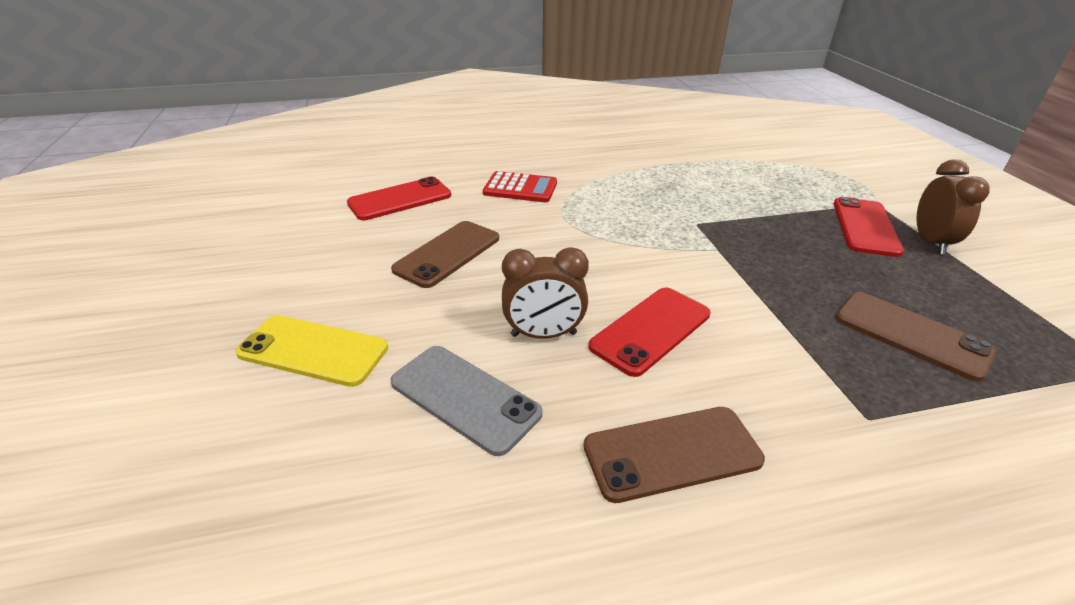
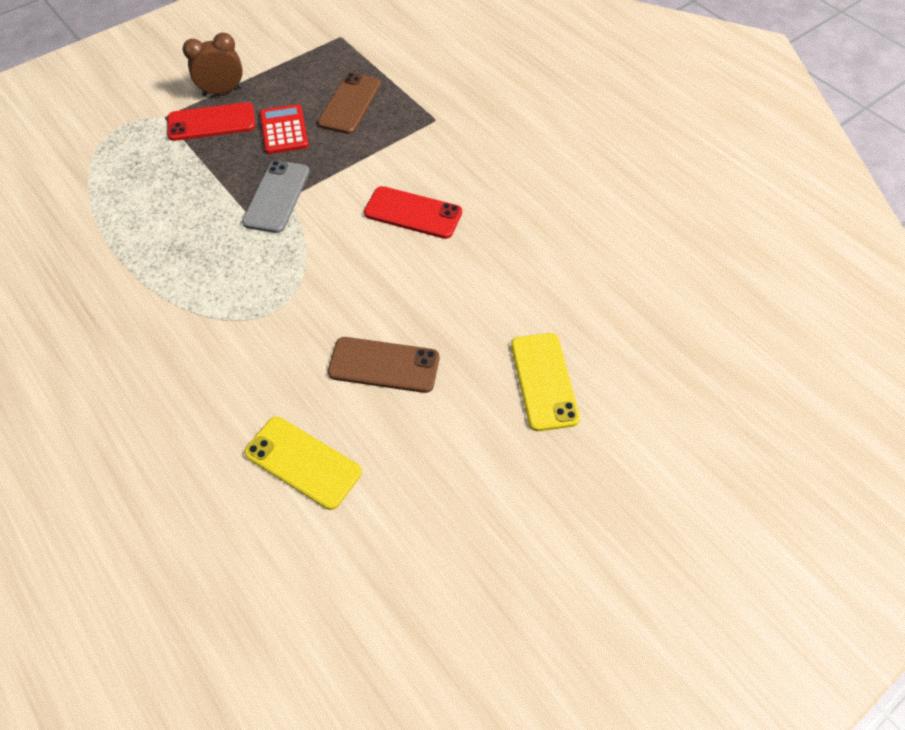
camera: 115 degrees left, 20 degrees up
(400, 199) = (303, 462): red phone -> yellow phone
(464, 398) = (528, 279): grey phone -> grey phone (277, 197)
(520, 188) = (231, 365): red calculator -> red calculator (284, 130)
(543, 334) = (449, 263): brown clock -> none
(672, 453) = (507, 184): brown phone -> none

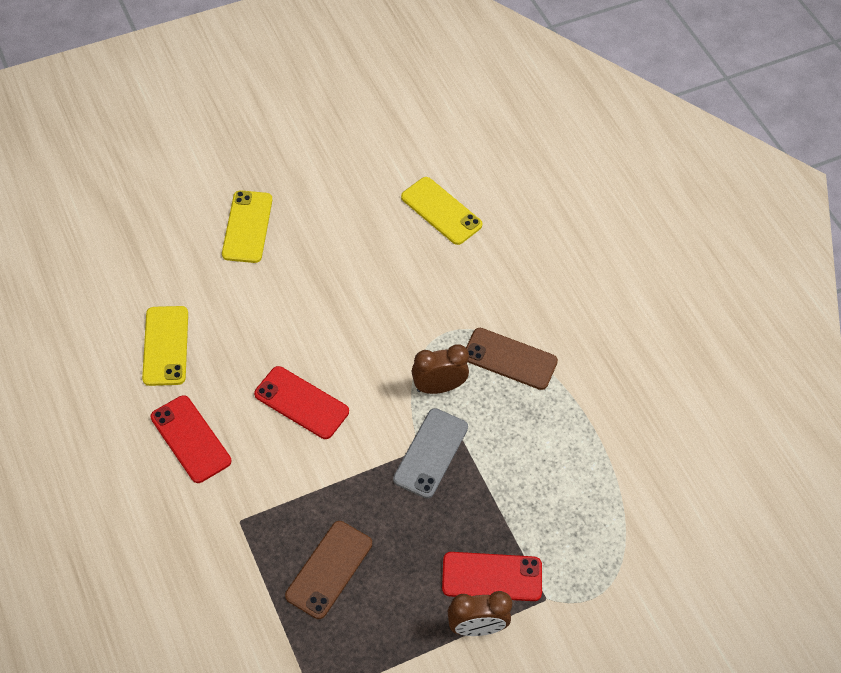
camera: 170 degrees left, 0 degrees up
(277, 253) = (438, 387): none -> brown clock
(284, 130) = (411, 545): red calculator -> none
(384, 365) = (366, 265): brown phone -> brown phone (510, 359)
(504, 165) = (190, 439): none -> red phone
(568, 235) = (165, 346): none -> yellow phone

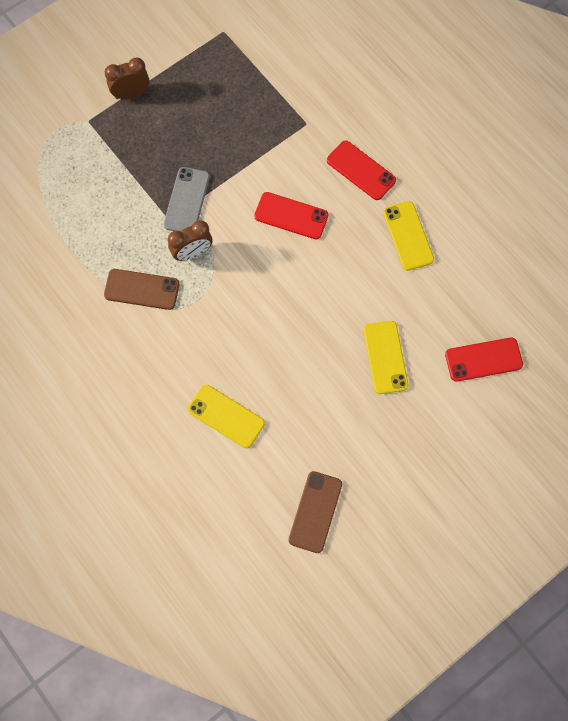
camera: 170 degrees right, 15 degrees up
(329, 569) = (236, 107): brown phone -> brown phone (315, 512)
(492, 577) = (127, 126): red phone -> red phone (483, 359)

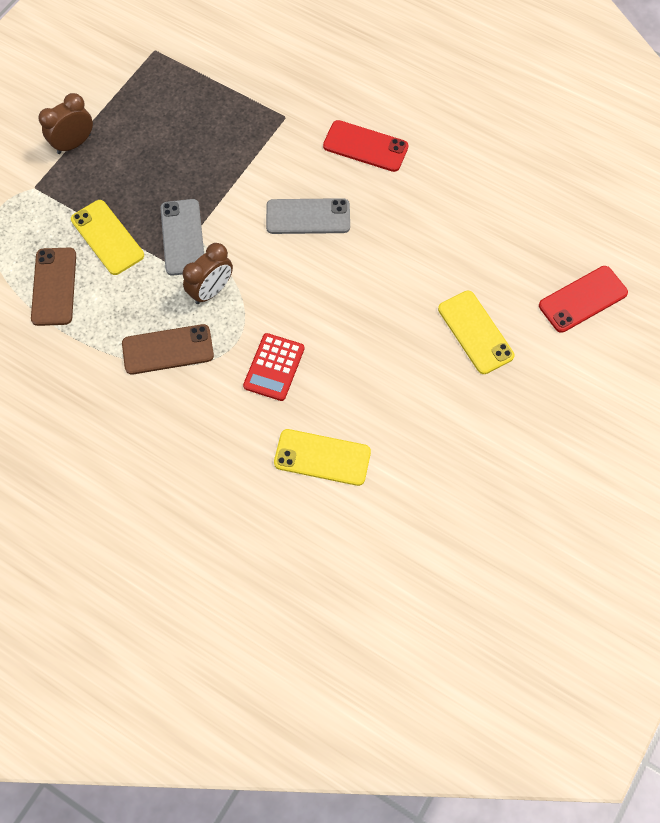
camera: 20 degrees left, 5 degrees down
(217, 331) = (274, 367): none -> red calculator
(291, 216) = (308, 217): red phone -> grey phone
(315, 512) = (469, 529): brown phone -> brown phone (54, 286)
(408, 236) = (445, 197): yellow phone -> yellow phone (107, 237)

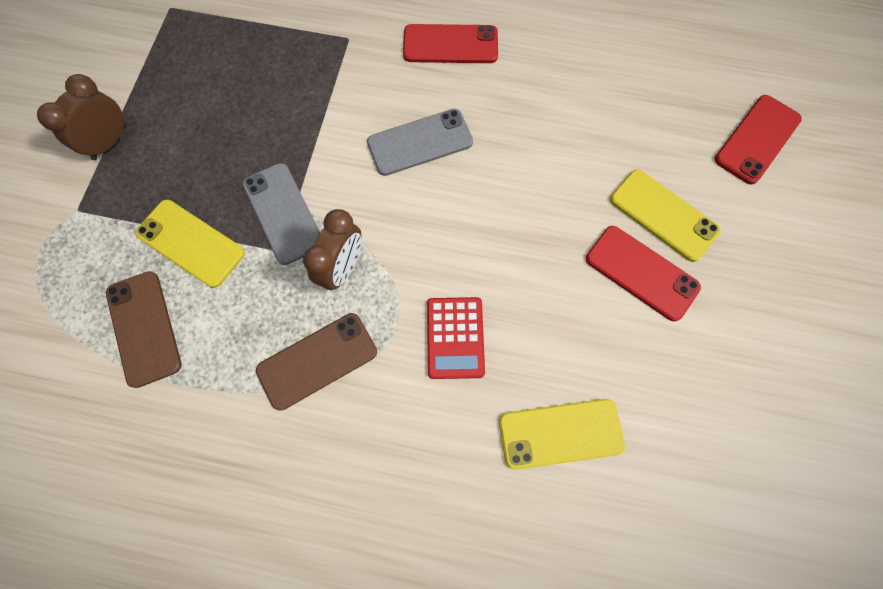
camera: 20 degrees left, 5 degrees up
(437, 368) = (641, 273): none -> red phone

